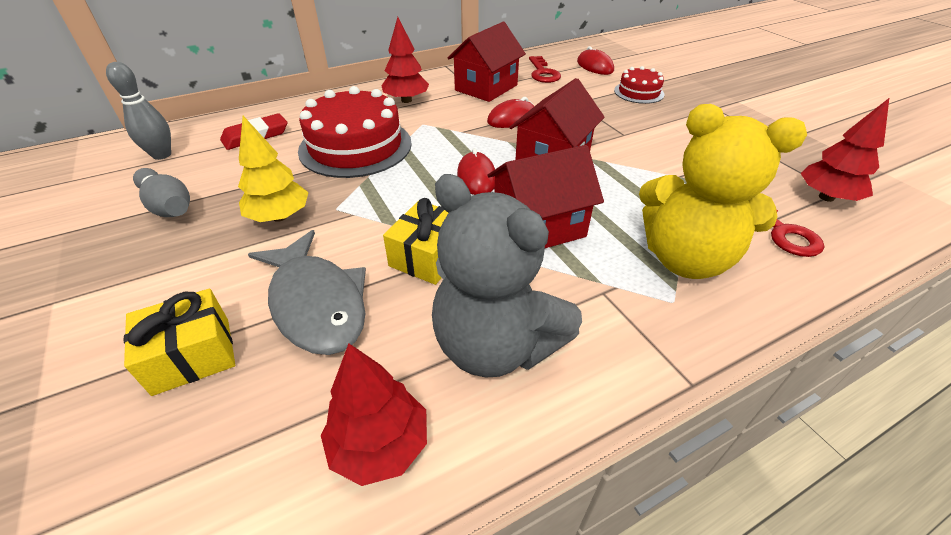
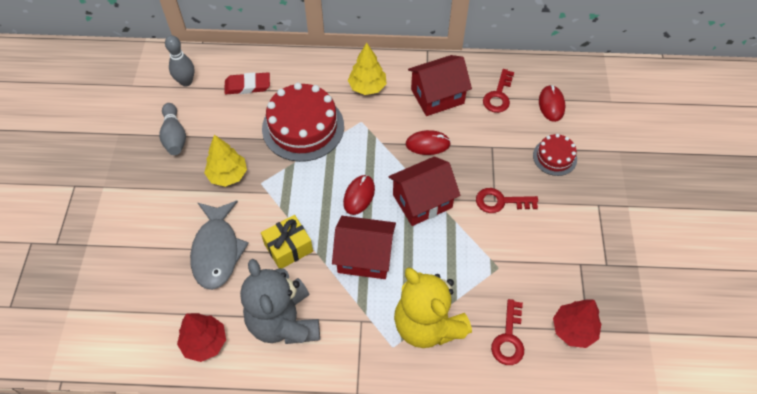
camera: 30 degrees right, 15 degrees up
(192, 355) = (151, 253): yellow gift -> none
(406, 100) = (367, 87): red tree -> yellow tree
(630, 133) = (501, 201): none -> red key

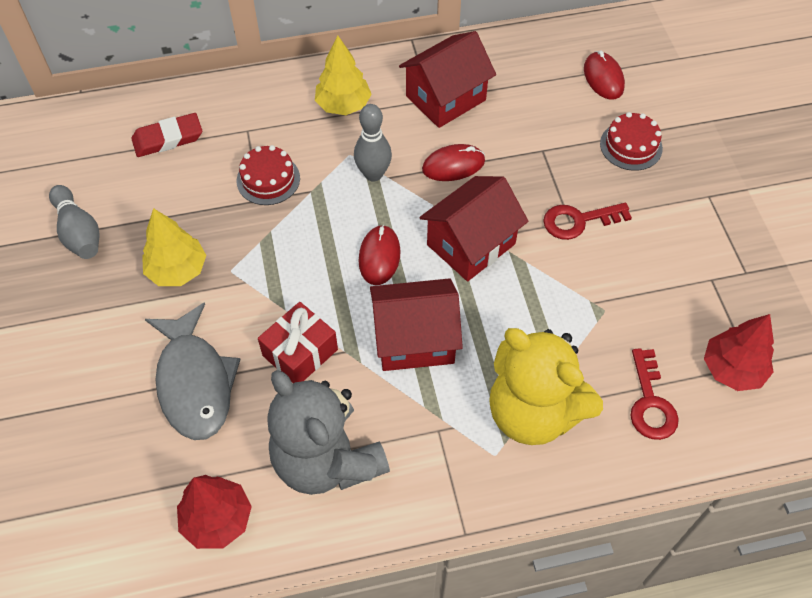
camera: 15 degrees left, 0 degrees up
(186, 82) = (73, 151): grey bowling pin -> grey bowling pin (373, 174)
(288, 247) = (300, 352): yellow gift -> red gift
(303, 127) = (268, 179): red cake -> red cake, size x0.52
(498, 95) = (529, 80): red key -> none

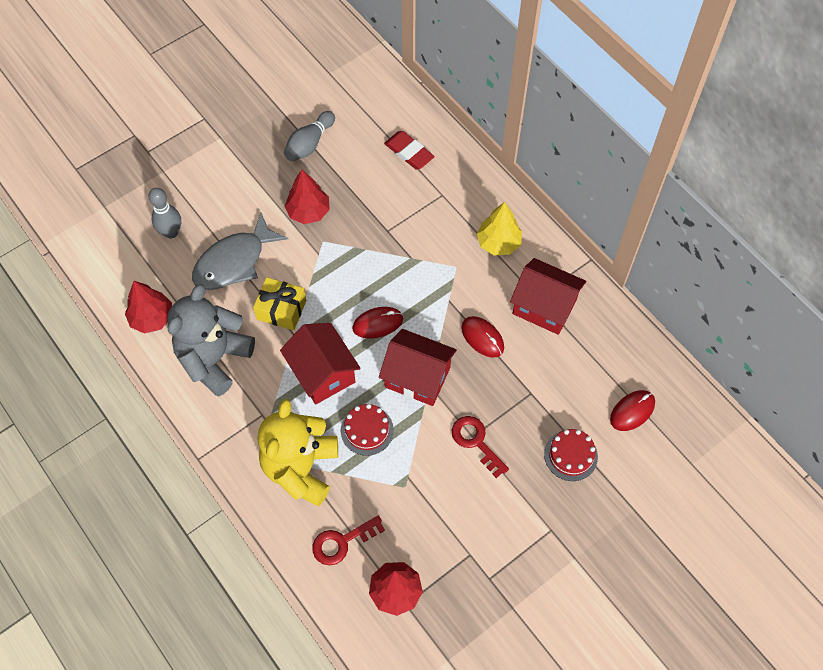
camera: 65 degrees right, 5 degrees up
(177, 270) = (308, 212): yellow tree -> red tree
(268, 179) = (407, 227): red cake -> red cake (367, 430)
(300, 352) = (281, 310): red gift -> yellow gift
(373, 174) = (446, 289): grey bowling pin -> grey bowling pin (171, 232)

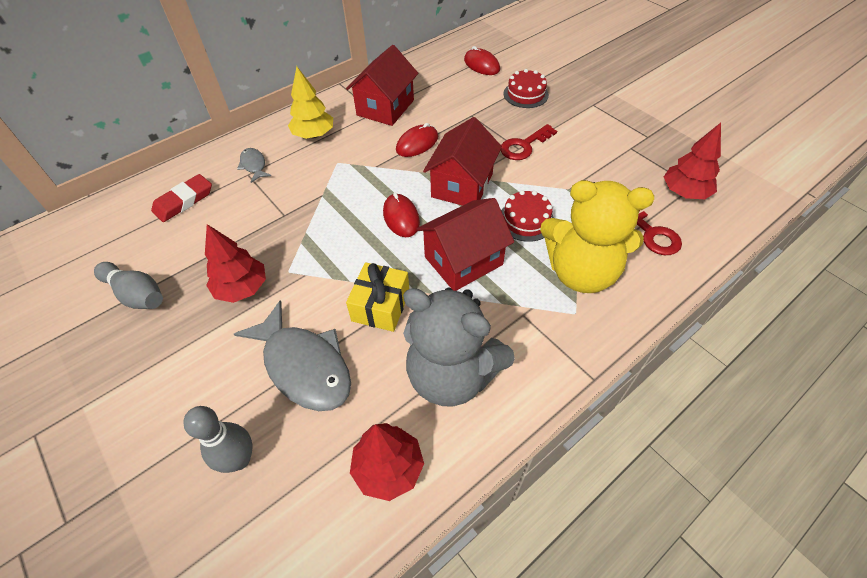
camera: 90 degrees left, 10 degrees down
(454, 198) = (254, 165): none -> grey fish

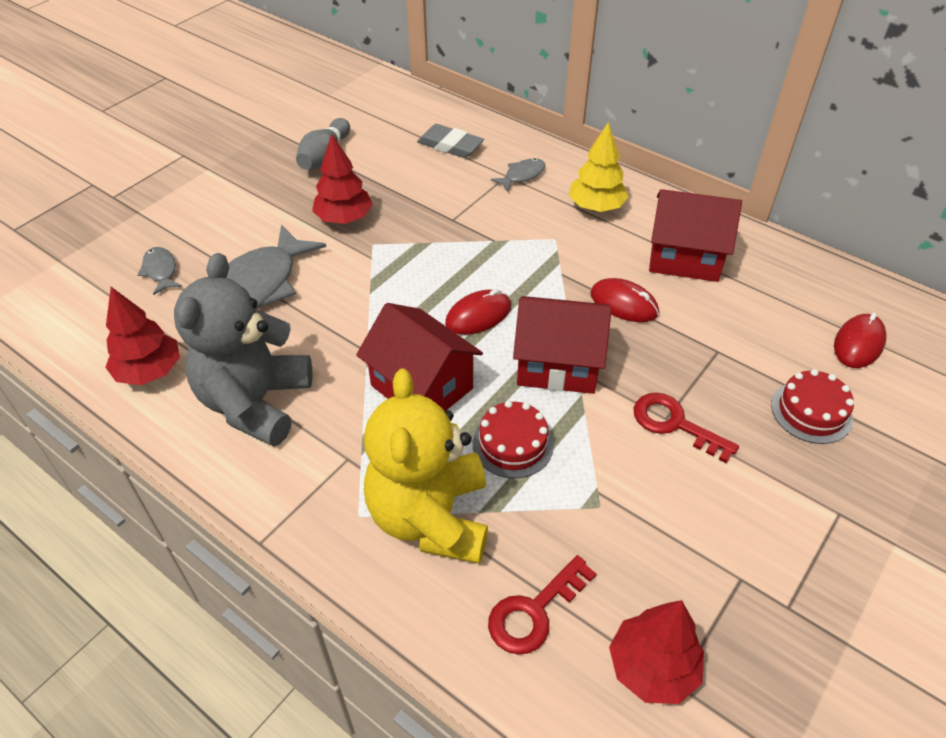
camera: 75 degrees right, 5 degrees down
(184, 201) = (450, 145): red eraser -> grey eraser
(239, 459) = (160, 271): grey bowling pin -> grey fish
(381, 306) = (339, 326): yellow gift -> none

